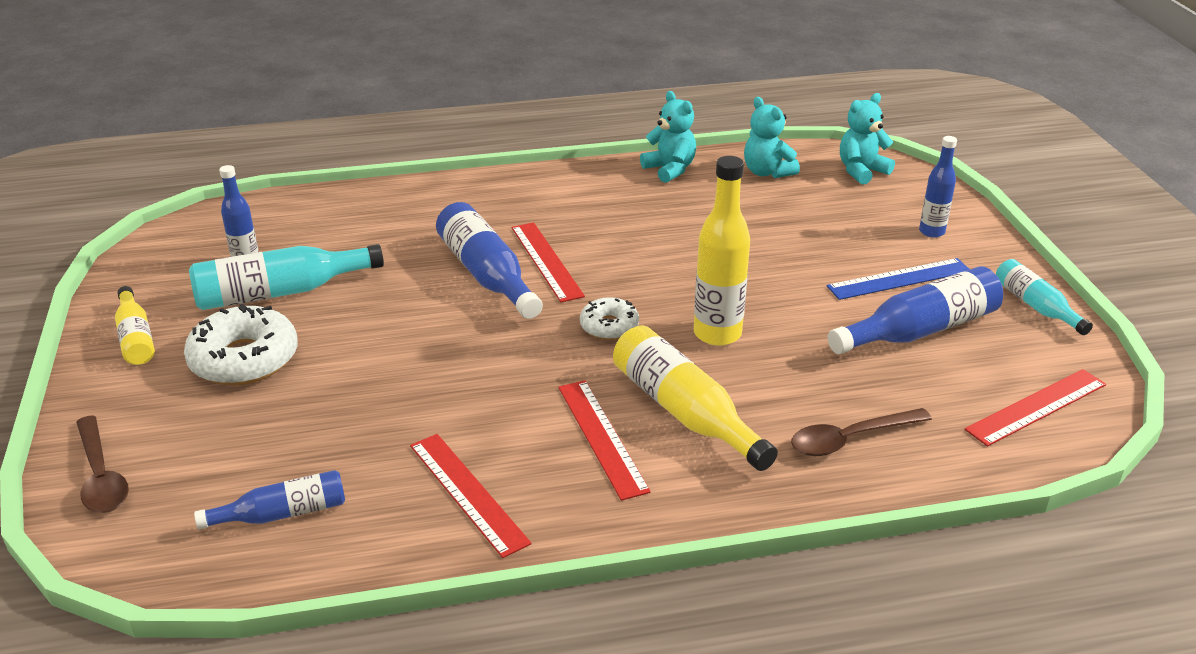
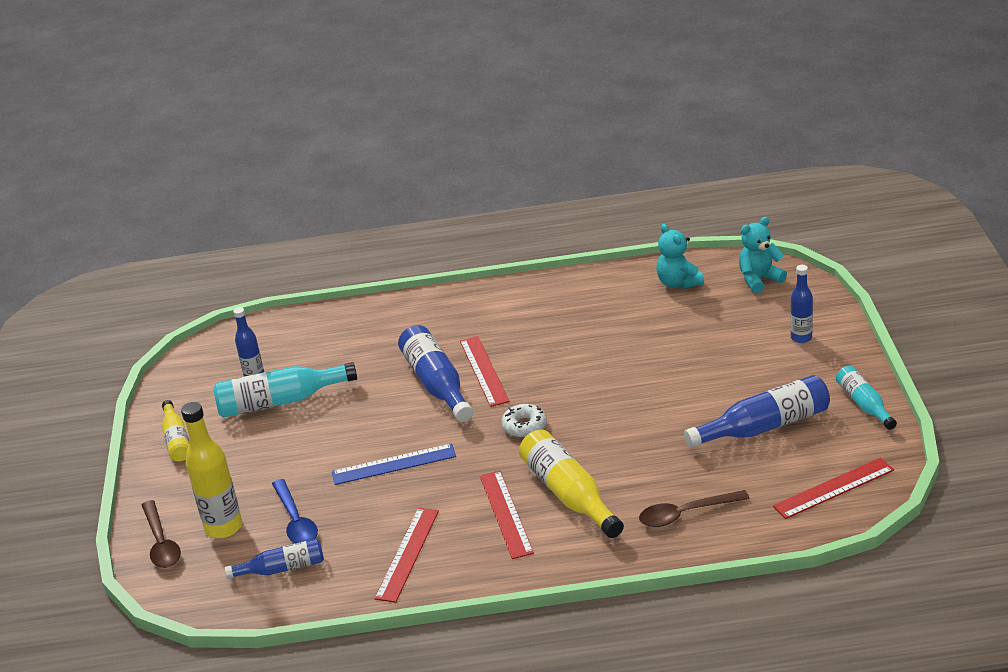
camera: 10 degrees right, 0 degrees up
(244, 359) = (254, 456): white donut -> none
(302, 445) = (295, 521): none -> blue spoon
(468, 493) = (407, 554): red ruler -> red ruler turned 45 degrees clockwise
(670, 169) = (597, 282): turquoise teddy bear -> none
(717, 334) = (606, 431): yellow bottle -> yellow bottle (223, 527)
(899, 279) = (761, 382): blue ruler -> blue ruler (394, 464)

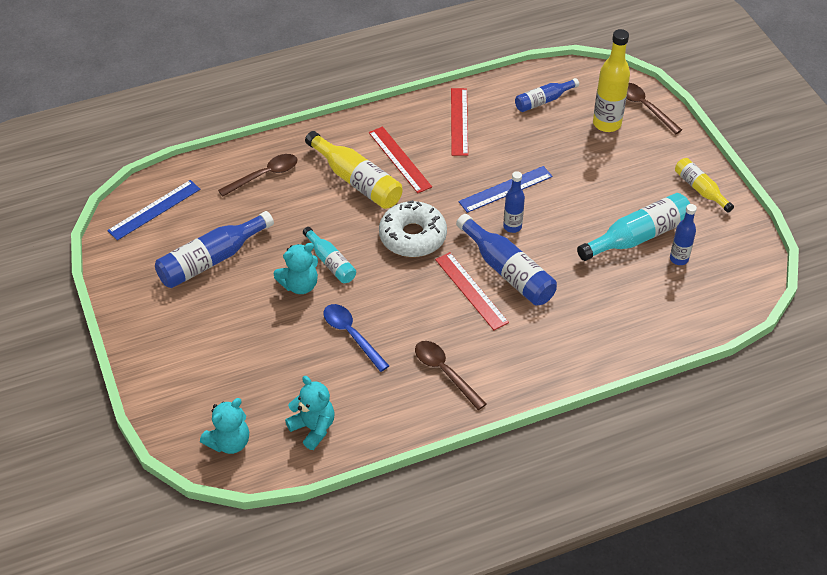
camera: 160 degrees right, 15 degrees up
(295, 521) = (556, 135): blue spoon -> blue spoon (351, 335)
(524, 426) = (413, 236): white donut -> white donut, size x1.76
(540, 310) = (445, 372): none -> brown spoon
(666, 393) = (300, 285): none -> turquoise teddy bear
(801, 338) = (183, 364): blue bottle -> blue bottle (512, 226)
(833, 488) = (154, 210): red ruler -> blue ruler
(864, 404) = (127, 292): turquoise bottle -> turquoise bottle (330, 262)

